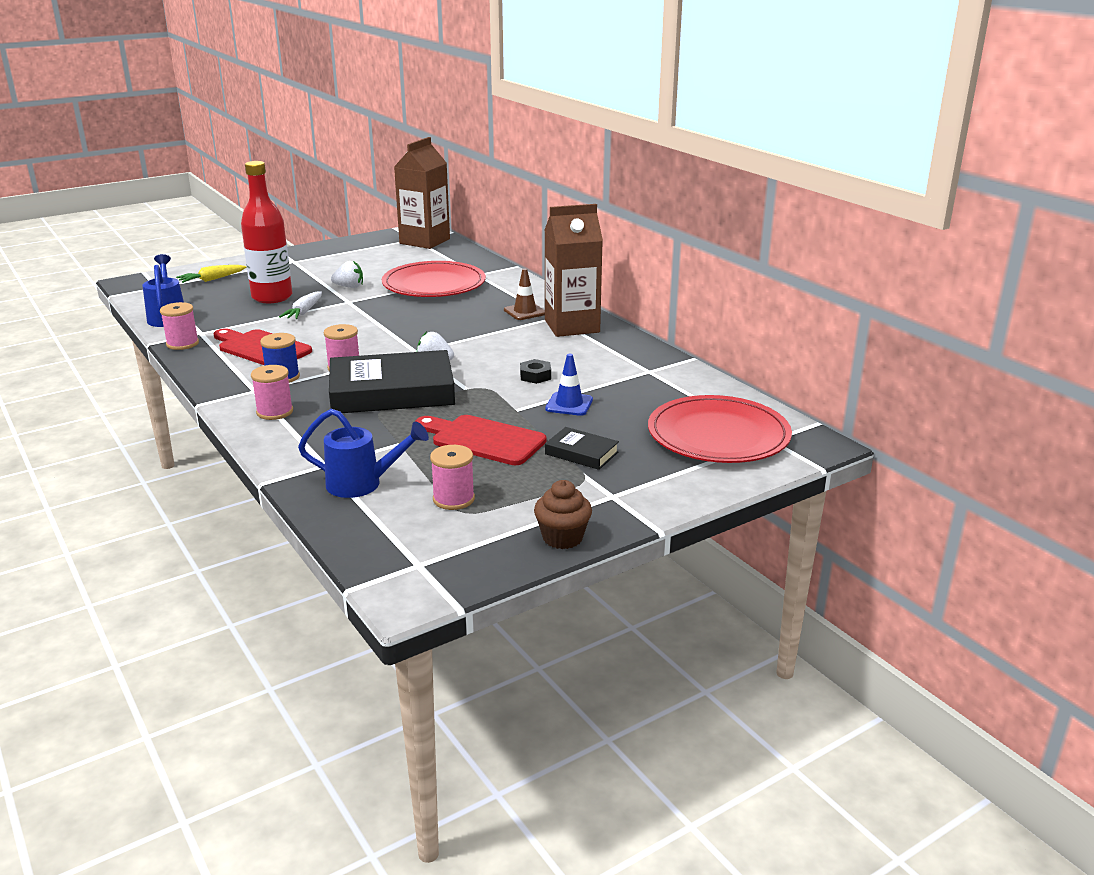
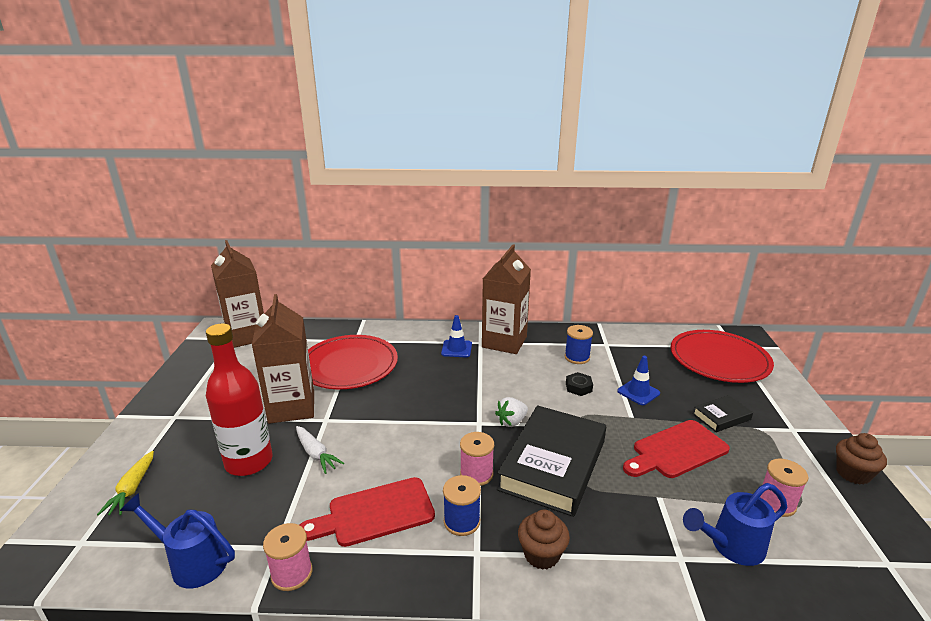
camera: 55 degrees left, 0 degrees up
(275, 412) = (541, 554): pink spool -> brown cupcake
(349, 287) = (292, 407): white strawberry -> brown carton
(362, 484) = (731, 546): blue watering can -> blue watering can turned 150 degrees counterclockwise
(525, 312) = (456, 349): brown traffic cone -> blue traffic cone
(595, 363) = (577, 357): none -> blue spool

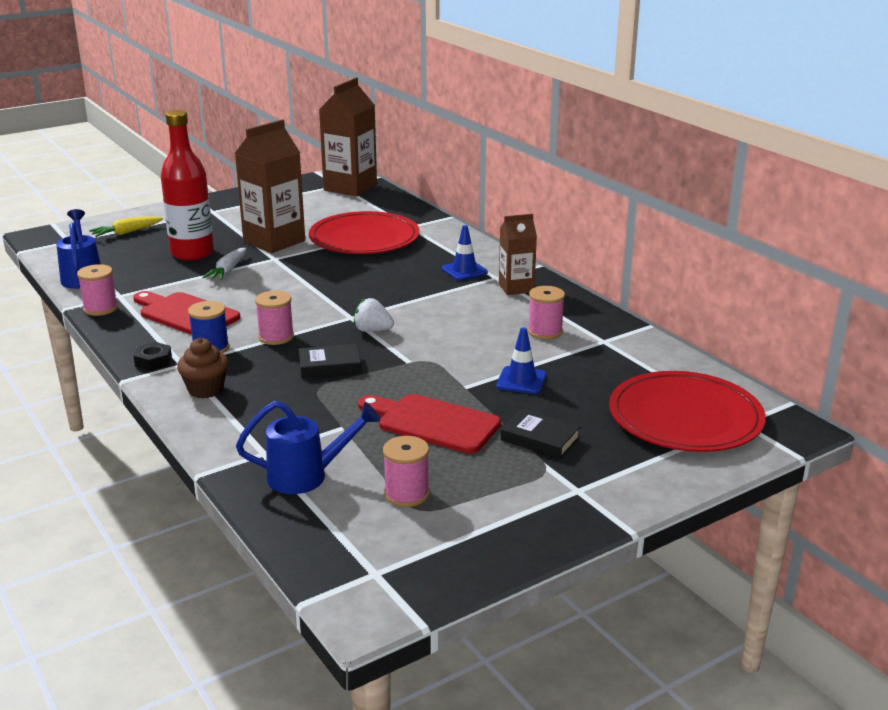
camera: 55 degrees right, 0 degrees up
(504, 342) = (516, 288): brown carton -> brown carton, size x0.59
(552, 464) = (330, 366): black book -> black book, size x0.46
(577, 357) = (545, 331): blue spool -> pink spool
(578, 387) = (482, 347): black nut -> black nut (153, 361)
(731, 546) = (307, 476): blue watering can -> blue watering can turned 135 degrees clockwise
(853, 473) = (528, 541): brown cupcake -> none

